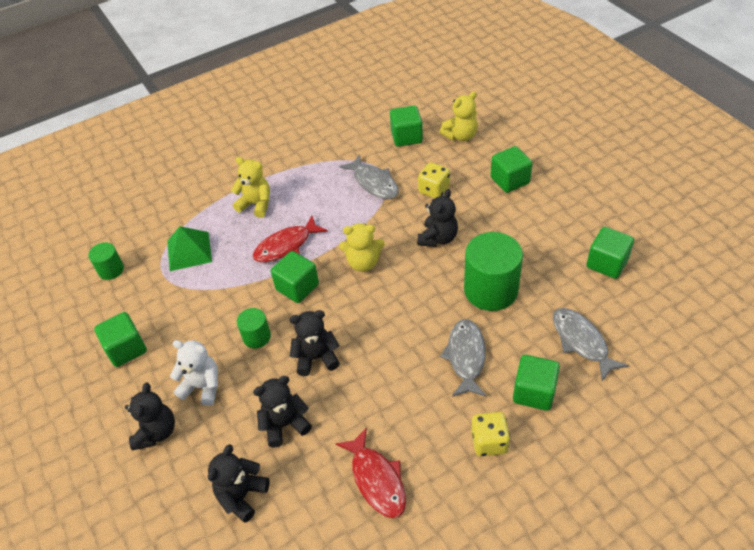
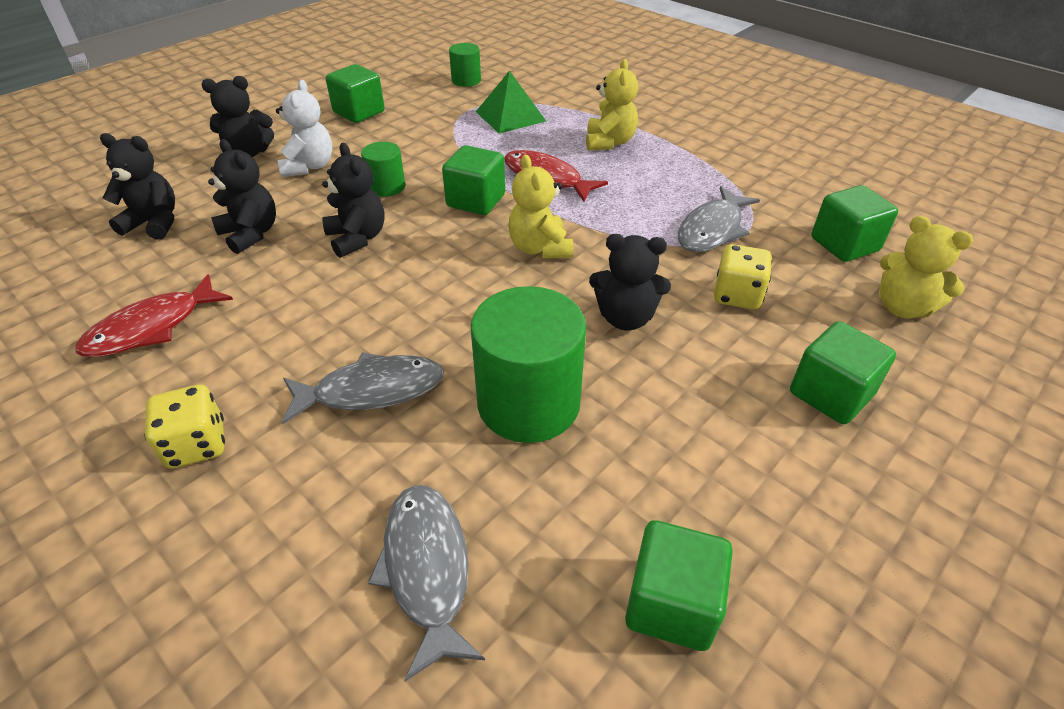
camera: 70 degrees right, 5 degrees down
(534, 392) = (297, 498): green cube -> none
(581, 342) = (427, 569): grey fish -> grey fish turned 60 degrees counterclockwise

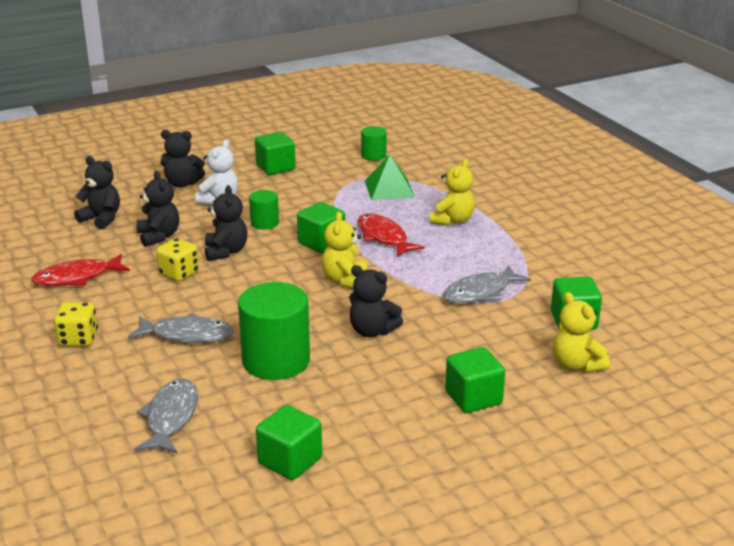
camera: 20 degrees right, 15 degrees down
(737, 295) = (461, 334): yellow dice -> yellow dice (179, 273)

